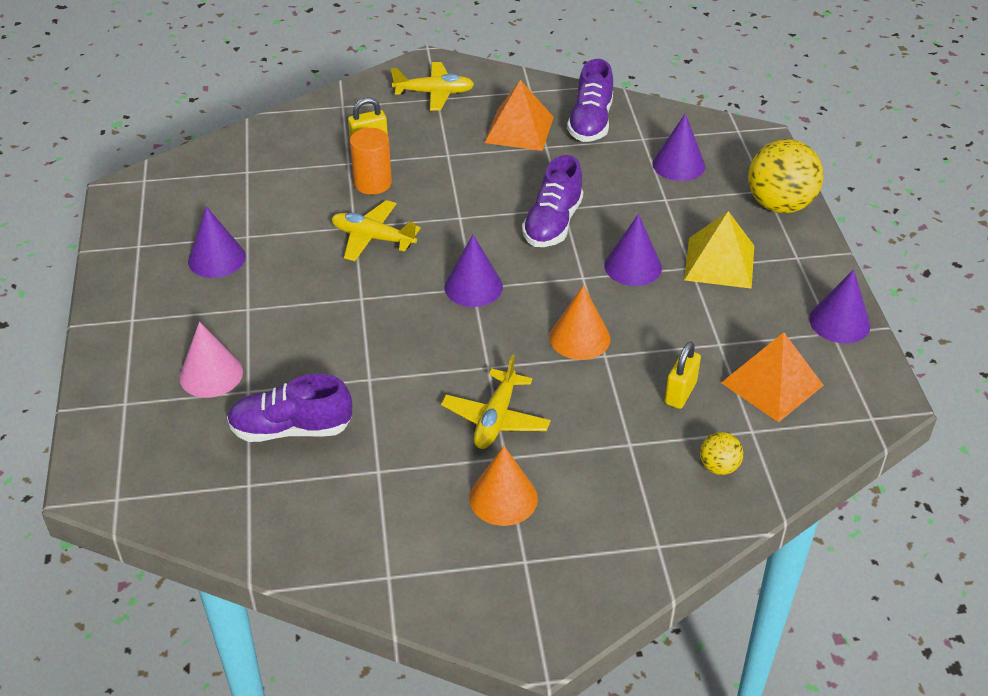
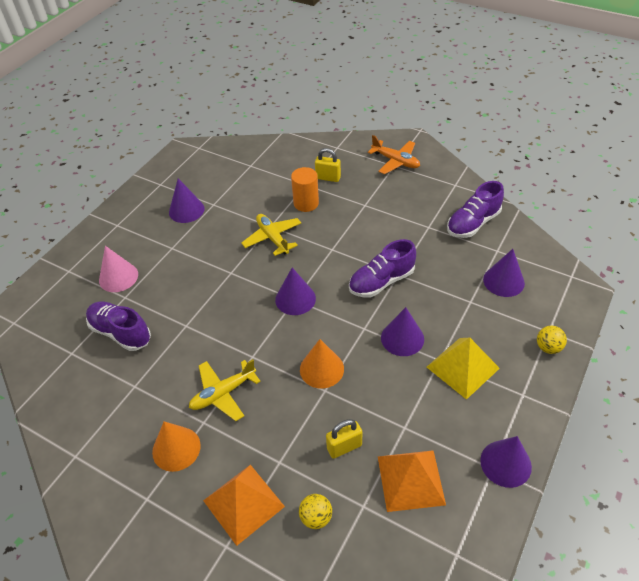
camera: 40 degrees right, 5 degrees up
(434, 93) = (395, 161): yellow plane -> orange plane
(519, 129) = (423, 207): orange pyramid -> orange pyramid (243, 503)
(779, 205) = (548, 347): yellow ball -> yellow ball, size x0.48

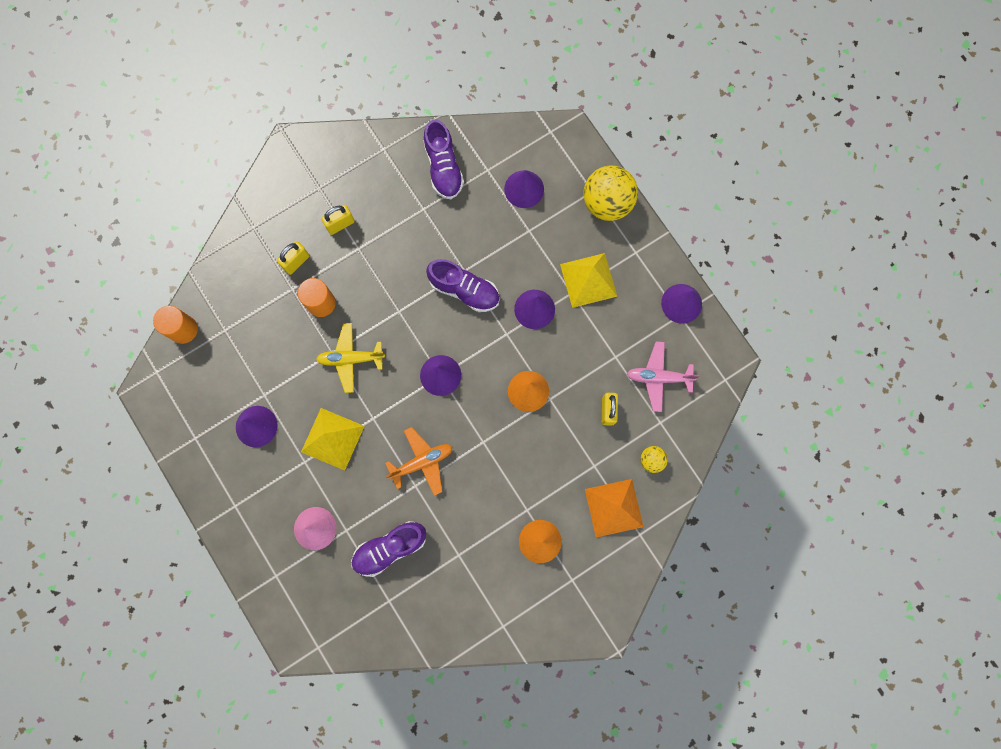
camera: 65 degrees left, 30 degrees up
(200, 256) = (332, 438): none -> yellow pyramid
(223, 393) = (508, 482): yellow plane -> none
(238, 147) = (183, 329): none -> orange cylinder
(375, 187) = (340, 224): none -> yellow padlock
(381, 282) = (464, 290): purple shoe -> purple shoe turned 60 degrees counterclockwise
(395, 161) = (314, 182): orange plane -> orange plane (422, 462)
(411, 480) = (658, 377): orange pyramid -> pink plane
(548, 347) = (607, 203): yellow ball -> yellow ball, size x2.09

